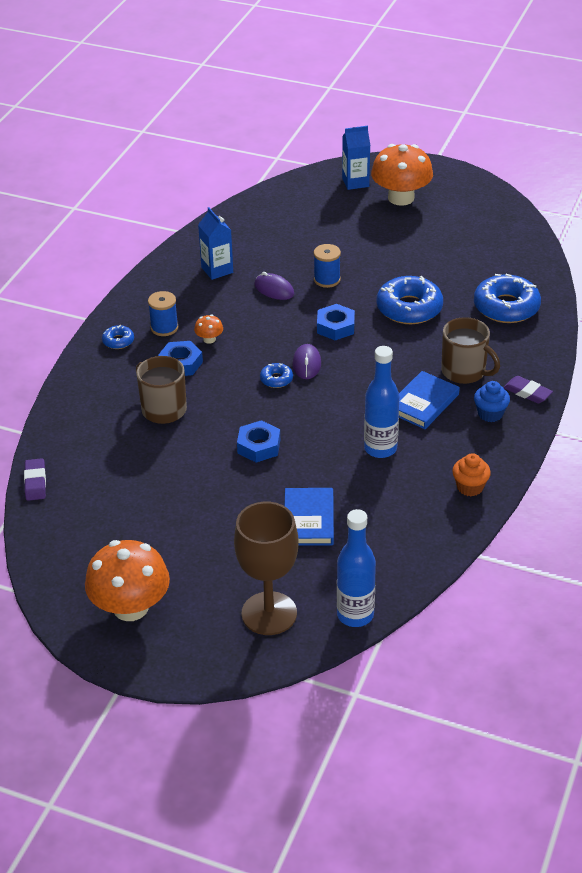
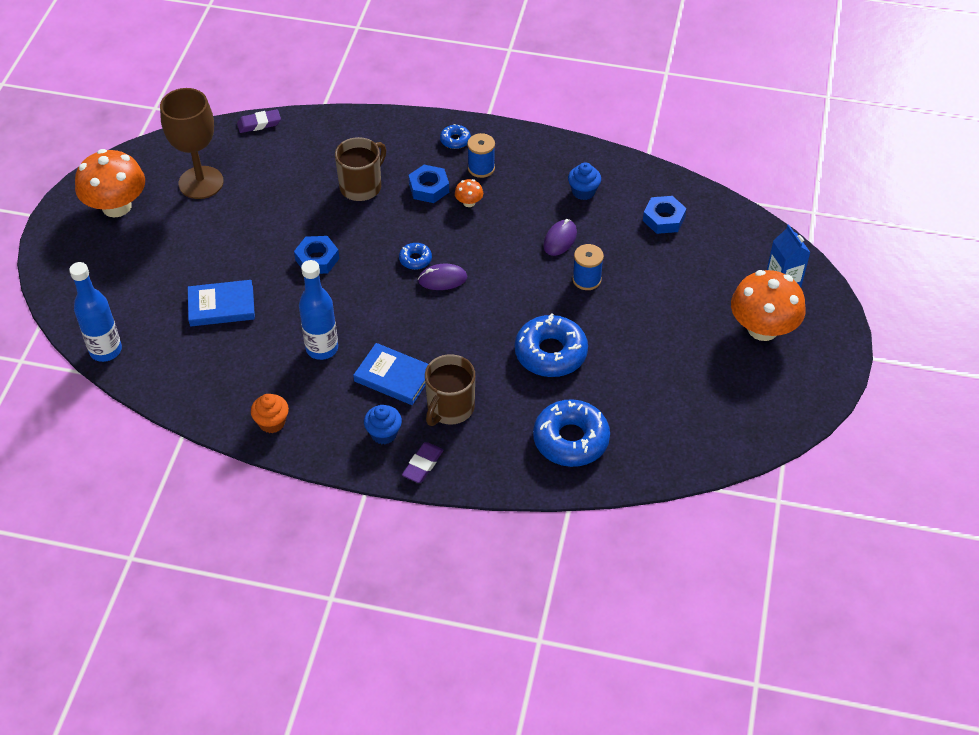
camera: 80 degrees right, 10 degrees up
(217, 270) = (583, 192): blue carton -> blue cupcake
(269, 613) = (108, 293): brown goblet -> brown goblet (201, 183)
(335, 327) = (506, 295): blue nut -> blue nut (664, 219)

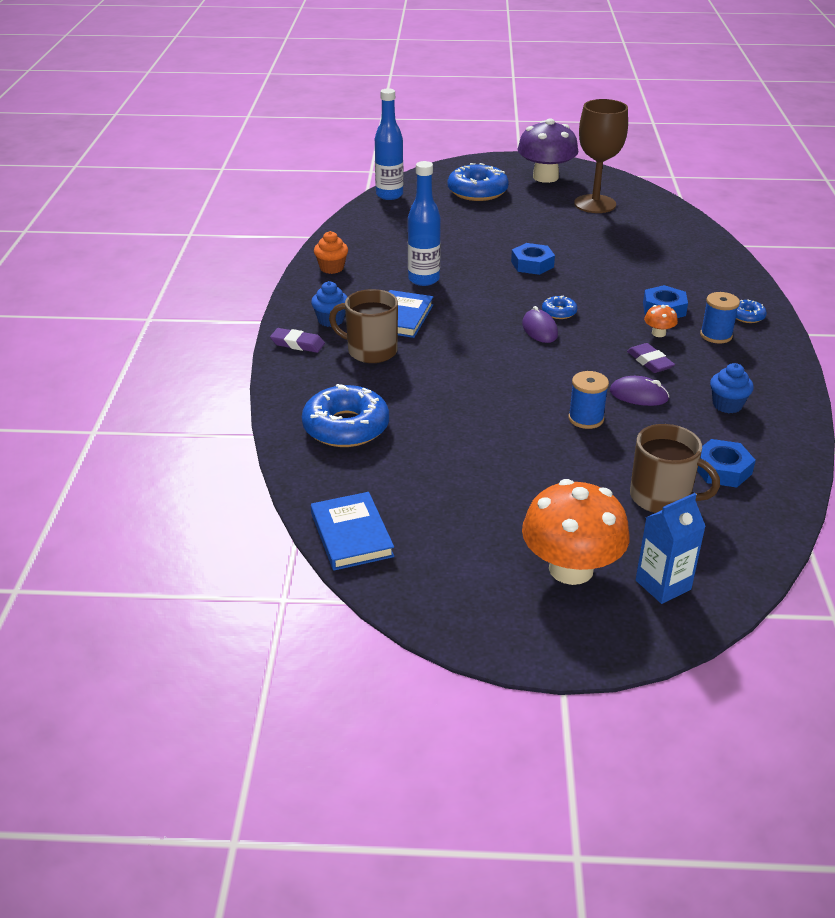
camera: 80 degrees right, 15 degrees down
(116, 206) = (545, 177): orange mushroom -> purple mushroom
(221, 306) = (455, 231): blue book -> blue book (352, 535)
(259, 124) = (688, 218): purple eraser -> purple eraser (650, 361)
(361, 186) = (641, 274): brown mug -> brown mug (661, 497)
(550, 353) = (464, 404): blue donut -> blue donut (477, 191)

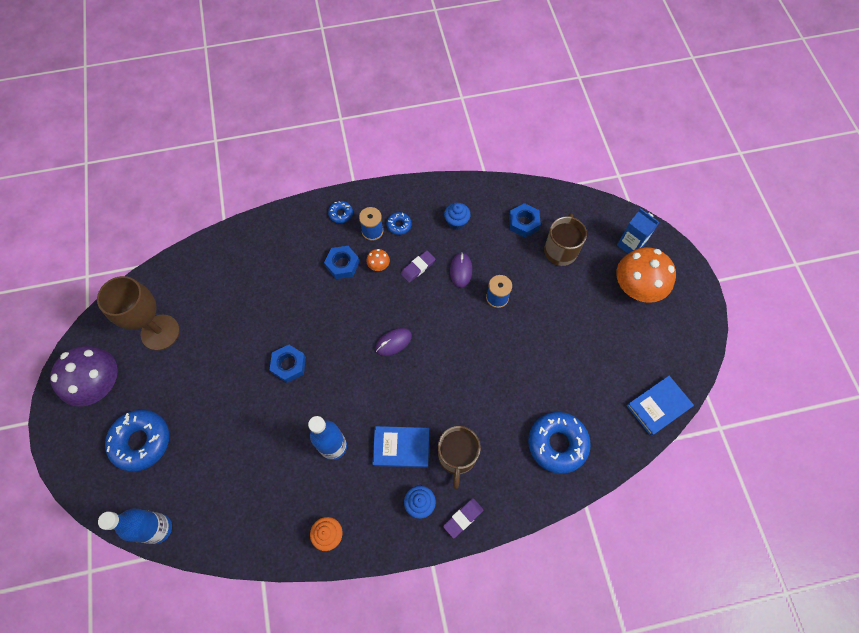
camera: 105 degrees left, 30 degrees up
(297, 344) = (463, 518): purple eraser -> purple eraser turned 45 degrees clockwise
(559, 312) = (364, 333): blue donut -> blue donut (399, 225)

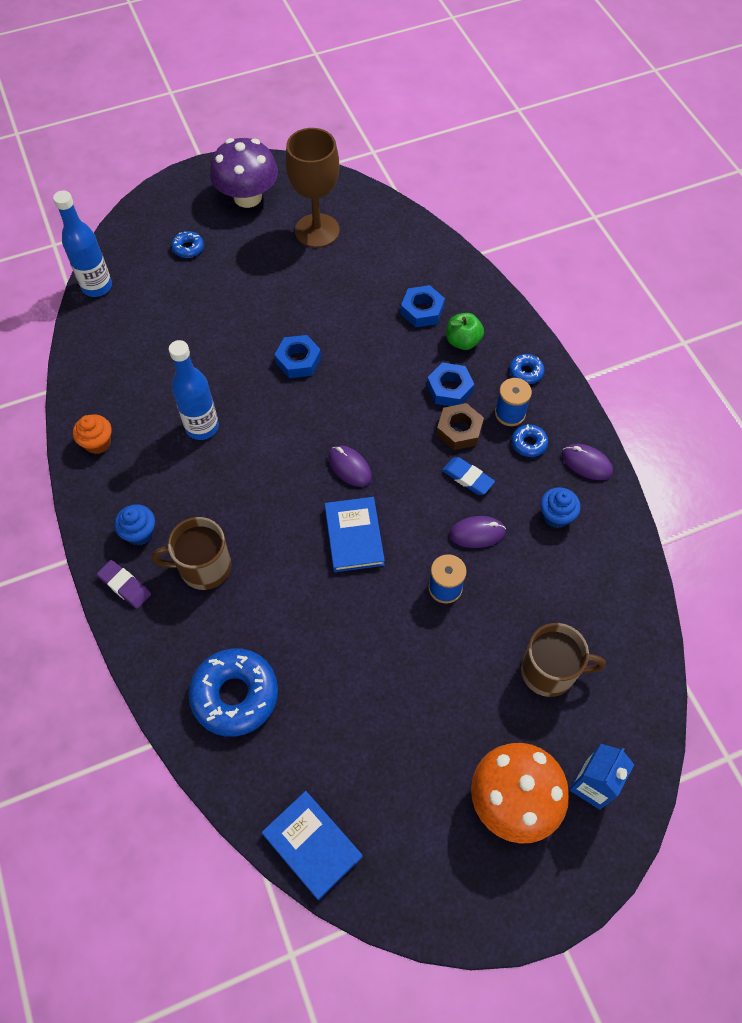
camera: 80 degrees right, 5 degrees down
(141, 441) = (188, 248): blue donut -> blue donut, size x0.47
(303, 247) = (463, 341): none -> green apple
(378, 265) = (459, 430): orange mushroom -> brown nut
(401, 447) = (209, 500): blue book -> blue book (354, 536)
(418, 267) = (467, 478): purple eraser -> blue eraser
(421, 196) = (586, 463): none -> purple mouse
(524, 222) = (583, 610): blue nut -> blue nut (422, 310)

